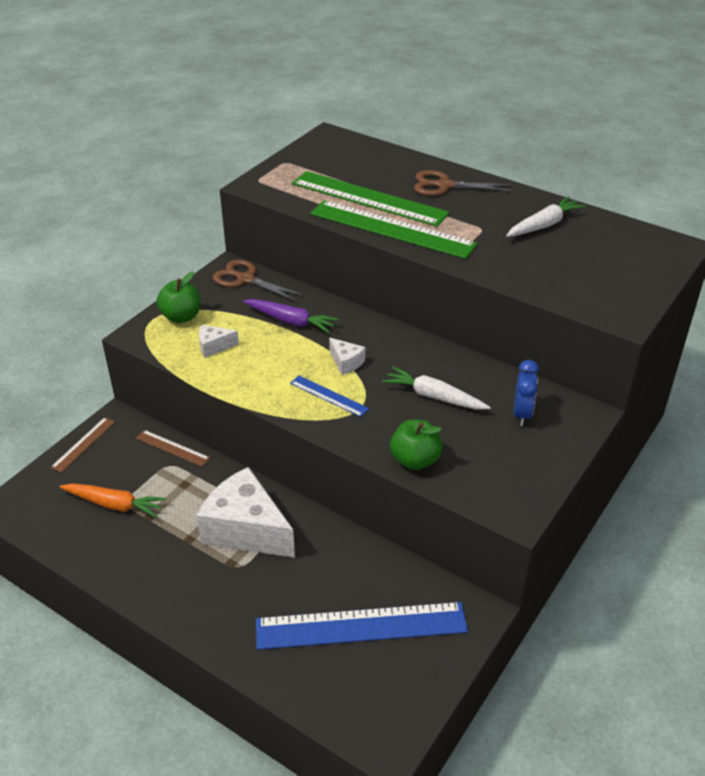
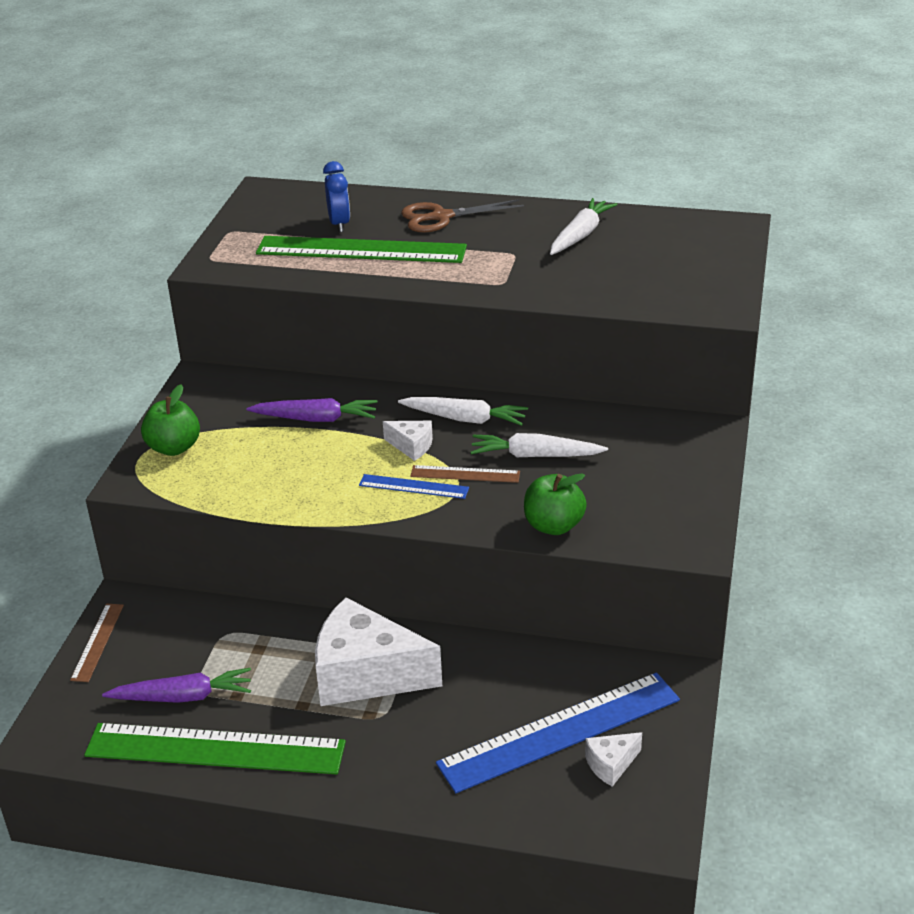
camera: 20 degrees left, 5 degrees down
(114, 504) = (183, 697): orange carrot -> purple carrot
(172, 448) = (218, 614): brown ruler -> brown ruler (465, 474)
(214, 346) = (238, 470): white cheese -> white cheese (611, 764)
(245, 279) = (229, 386): brown scissors -> none
(391, 229) = (411, 277): green ruler -> green ruler (215, 749)
(398, 351) = (465, 419): none -> white carrot
(522, 414) = (642, 448): blue clock -> blue clock (339, 224)

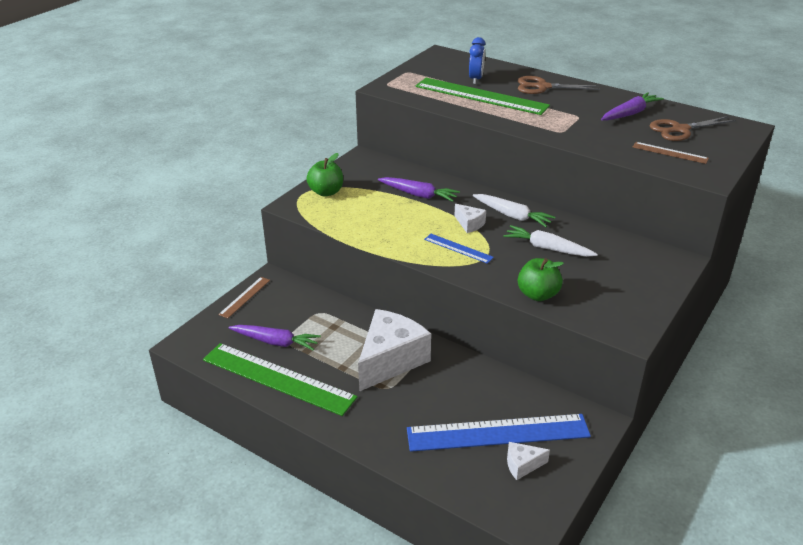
camera: 20 degrees right, 0 degrees up
(366, 675) = (390, 360): white cheese -> white cheese turned 90 degrees clockwise
(465, 474) = (495, 249): brown ruler -> brown ruler (670, 153)
(580, 235) = (630, 113): white carrot -> purple carrot
(657, 246) = (680, 130): none -> brown scissors

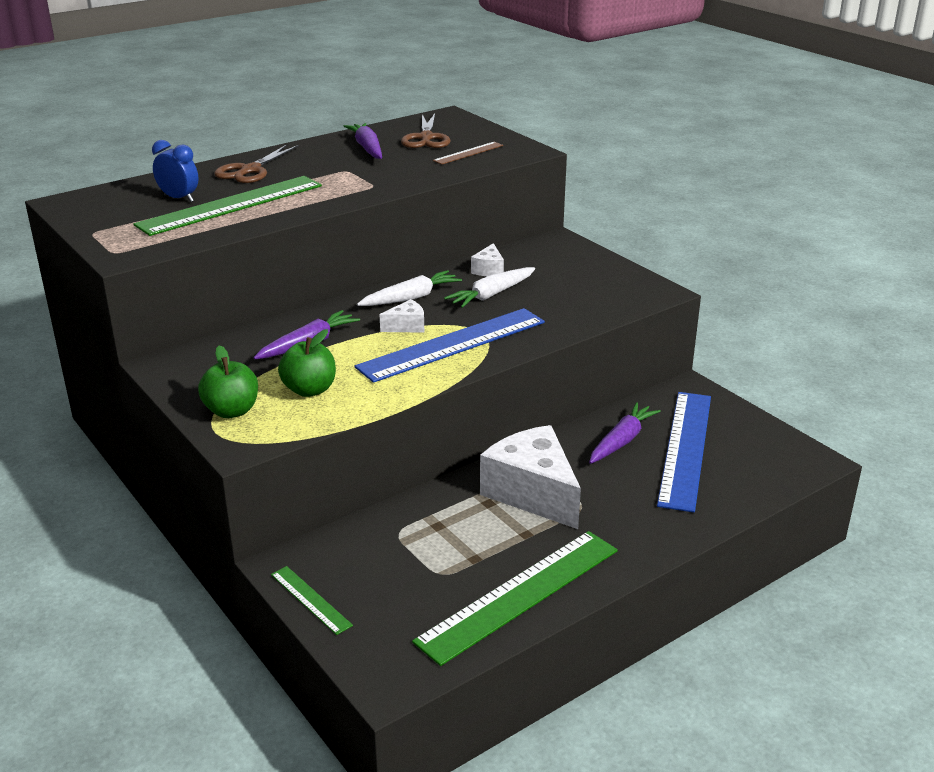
camera: 70 degrees left, 5 degrees down
(245, 297) = (310, 599): brown ruler -> green ruler
(275, 342) = (440, 584): purple carrot -> purple carrot (622, 441)
(458, 248) = (452, 344): blue ruler -> blue ruler, size x2.14
(522, 465) = (736, 445): white cheese -> white cheese (489, 270)
(538, 294) = (572, 320): green apple -> green apple (309, 390)

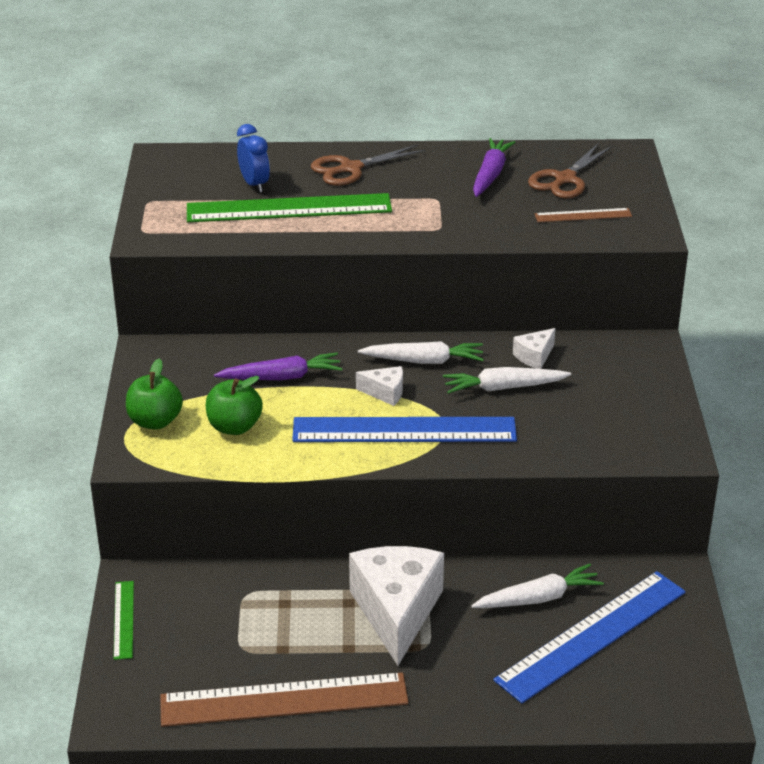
camera: 35 degrees right, 5 degrees up
(520, 595) = (284, 700): green ruler -> brown ruler
(622, 441) = (538, 598): purple carrot -> white carrot

